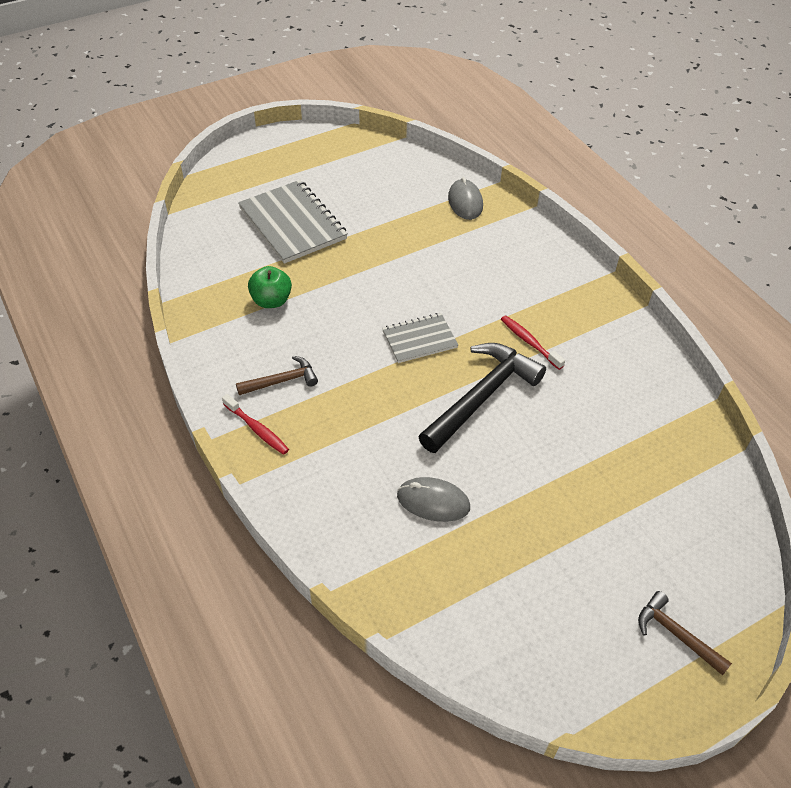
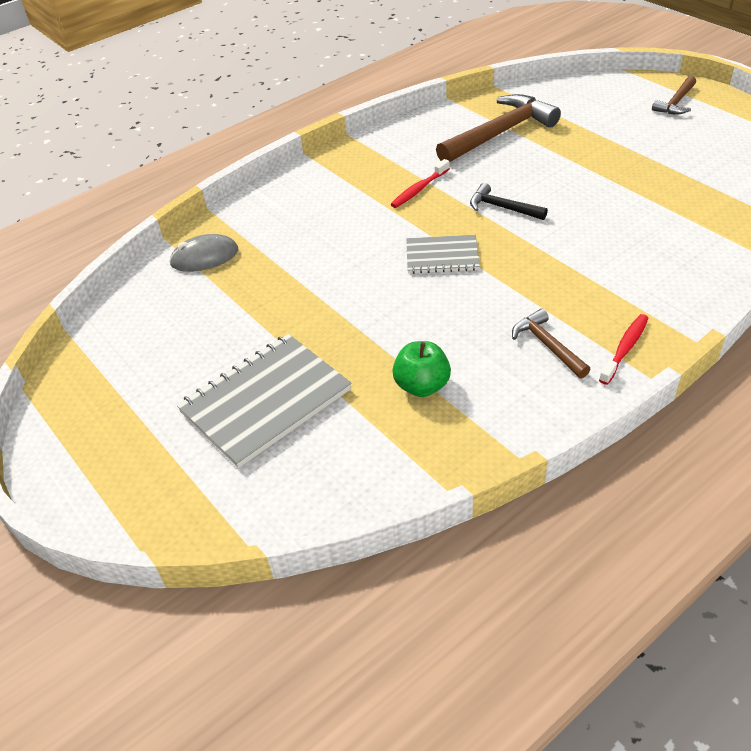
camera: 95 degrees left, 5 degrees down
(419, 339) = (442, 256): grey notebook -> grey notebook turned 60 degrees counterclockwise
(433, 501) = (638, 218): grey mouse -> none
(481, 397) = (502, 208): black hammer -> black hammer, size x0.53
(626, 428) = (500, 133): none -> brown hammer

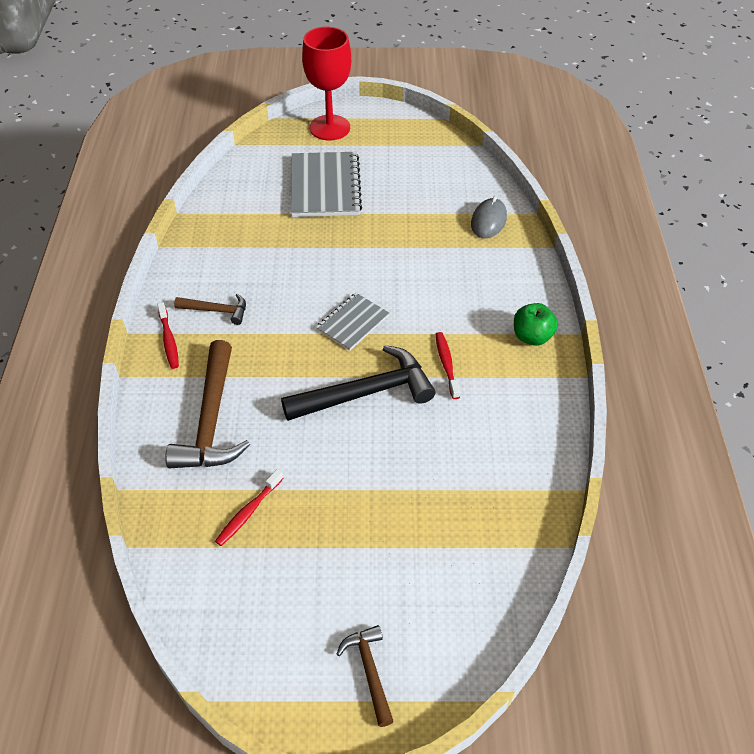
camera: 125 degrees right, 5 degrees up
(130, 482) = (329, 128): none -> red goblet
(422, 386) = (259, 243): green apple -> green apple (532, 337)
(500, 133) = (473, 476): brown hammer -> brown hammer (211, 420)
(502, 208) = (366, 393): black hammer -> black hammer, size x1.90
(677, 194) = (248, 512): none -> red toothbrush

